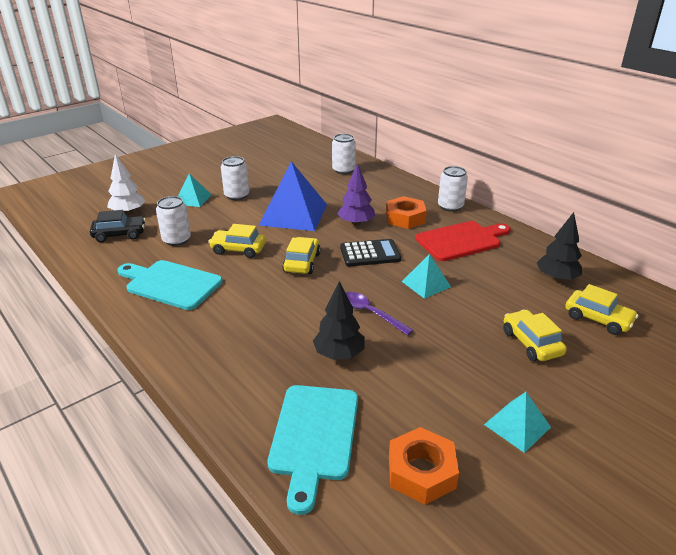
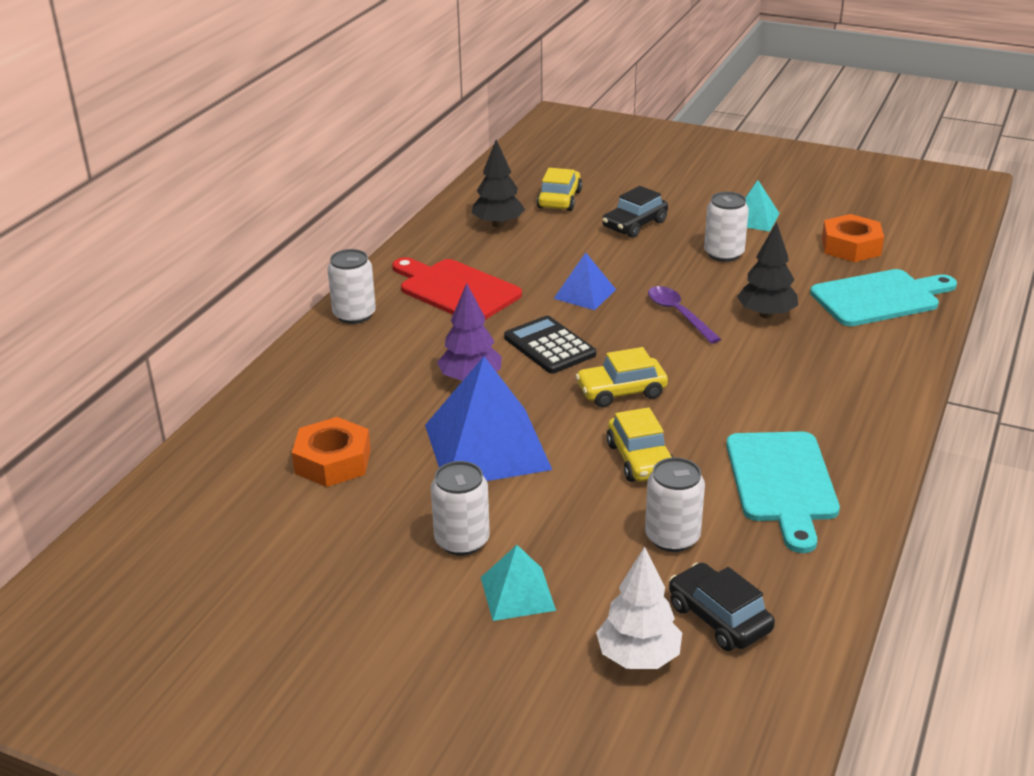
camera: 115 degrees left, 0 degrees up
(343, 170) = (263, 450): white can -> white can (724, 254)
(370, 313) = (678, 314): purple spoon -> purple spoon turned 135 degrees clockwise
(405, 218) = (421, 343): orange nut -> orange nut (333, 461)
(426, 284) = (584, 294): turquoise pyramid -> blue pyramid
(531, 343) = (634, 225): yellow car -> black car

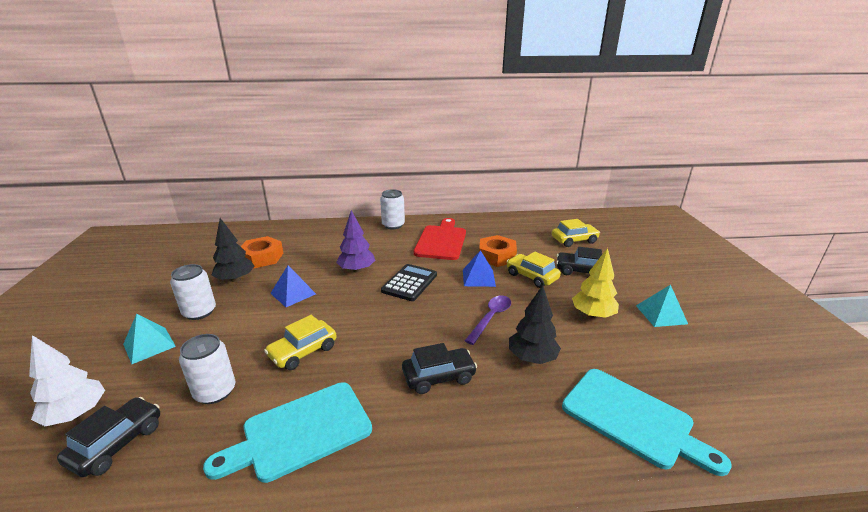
camera: 60 degrees right, 5 degrees down
(486, 447) = (293, 293): blue pyramid -> blue pyramid, size x0.52
(498, 224) = (521, 232): black tree -> black tree (235, 279)
(621, 391) = (378, 322): yellow car -> yellow car (532, 276)
(724, 254) = (592, 315): white can -> yellow tree
(755, 377) = (439, 377): none -> black car
(851, 247) = (694, 377): orange nut -> orange nut (497, 256)

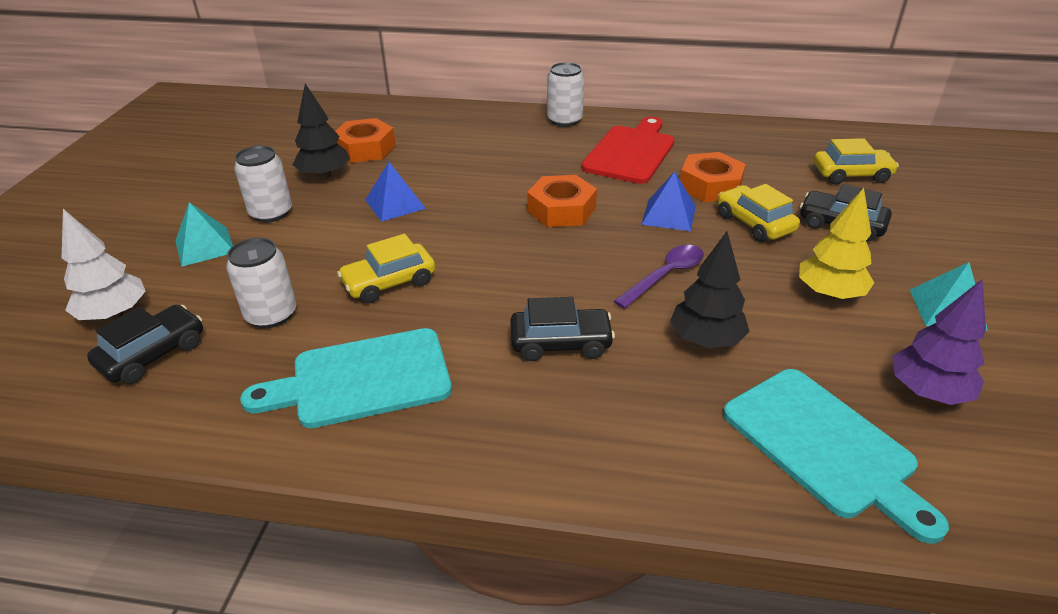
camera: 15 degrees right, 10 degrees up
(357, 270) = (491, 181): purple tree -> purple tree (927, 392)
(409, 283) = (561, 210): black calculator -> orange nut

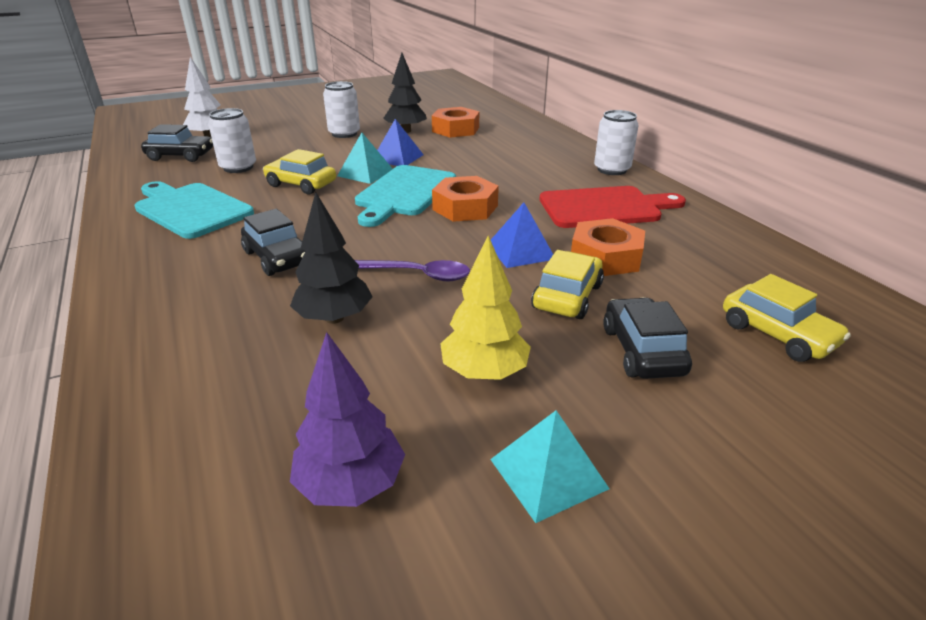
camera: 55 degrees right, 5 degrees down
(205, 246) = (291, 132): turquoise pyramid -> turquoise pyramid (365, 173)
(824, 445) = (212, 422): turquoise cutting board -> turquoise cutting board (404, 193)

